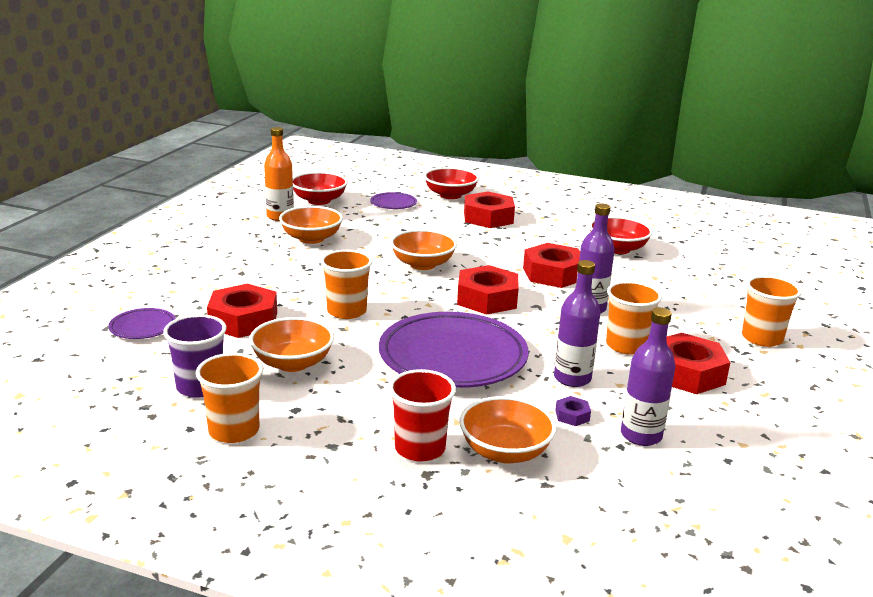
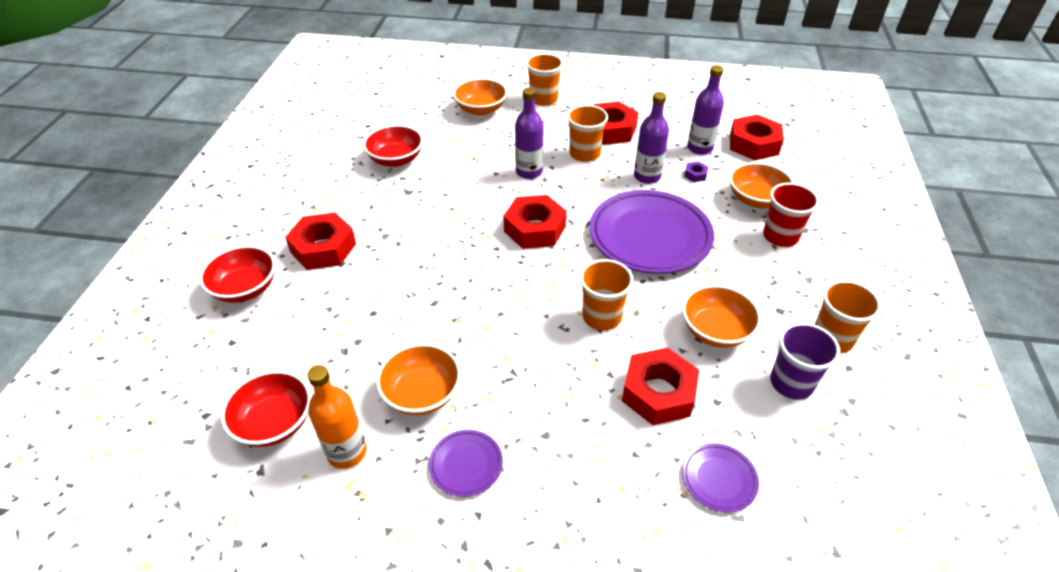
camera: 100 degrees left, 20 degrees up
(393, 204) = (282, 338): purple plate -> purple plate (466, 465)
(423, 264) = (471, 281): orange bowl -> orange bowl (481, 109)
(553, 274) = (466, 194): red nut -> red nut (753, 144)

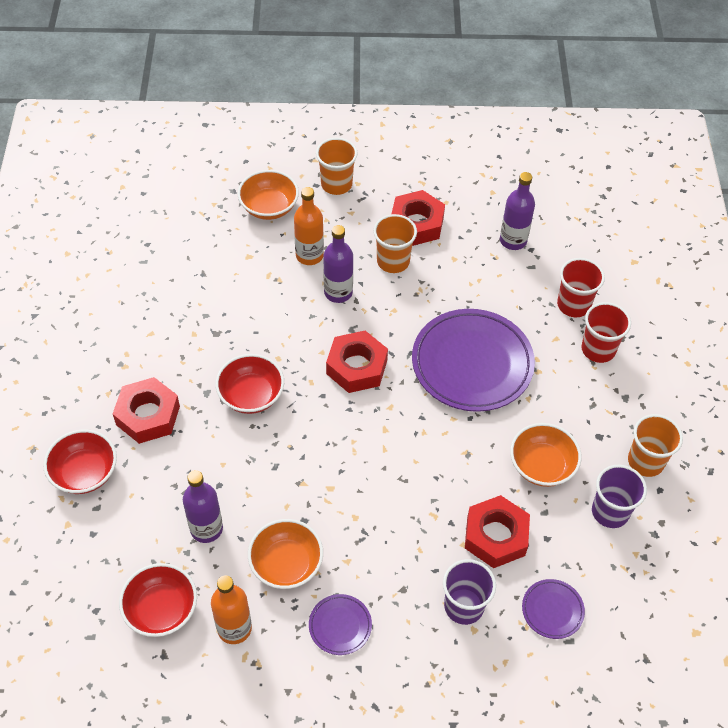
camera: 10 degrees left, 10 degrees up
(396, 159) = (192, 290): red bowl -> red bowl (251, 395)
(508, 144) = (309, 255): none -> orange bottle
(601, 317) = (436, 463): orange cup -> none
(613, 461) = (464, 606): none -> purple cup
(647, 176) = (461, 286): purple bottle -> purple bottle (206, 529)
(695, 175) = (511, 278): purple nut -> none
(753, 144) = (569, 229): red nut -> none
(756, 199) = (573, 305): orange bowl -> red cup

